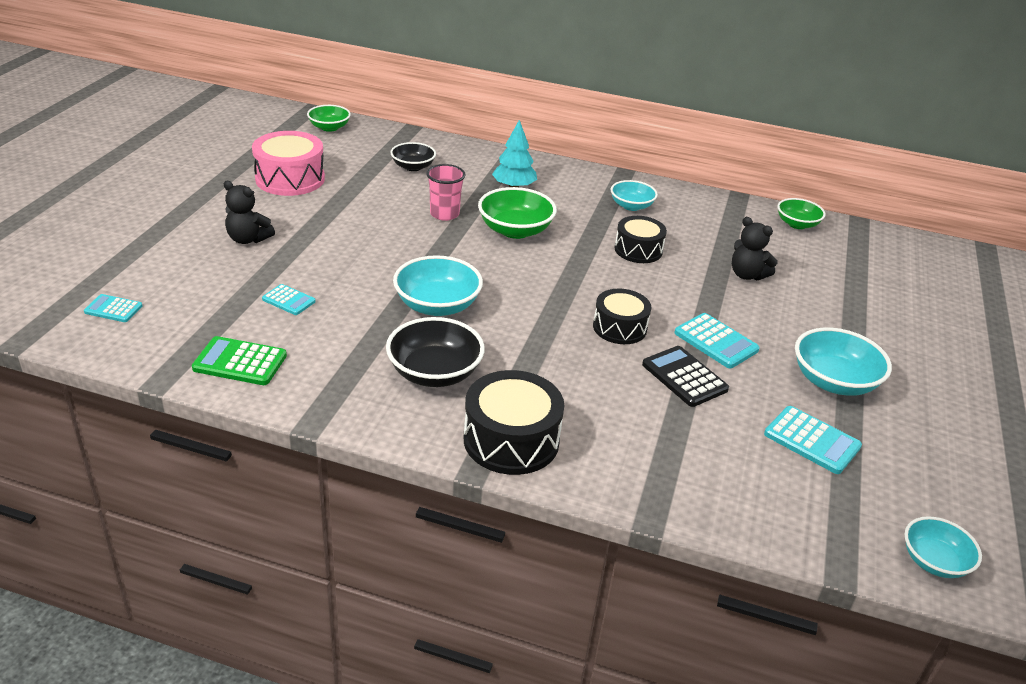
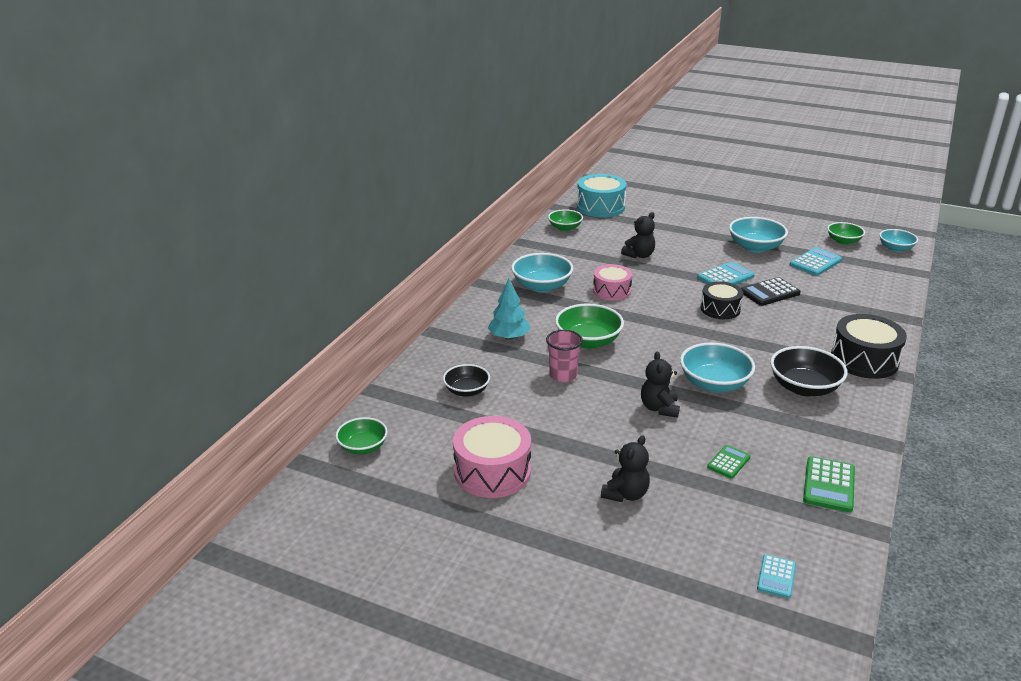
camera: 80 degrees left, 5 degrees down
(288, 300) = (728, 462): turquoise calculator -> green calculator
(386, 266) = (659, 408): none -> black teddy bear
(631, 206) = (542, 286): turquoise bowl -> turquoise bowl, size x1.57
(638, 250) = (611, 291): black drum -> pink drum
(883, 252) = (600, 207): none -> turquoise drum
(922, 491) = (843, 241): none -> green bowl

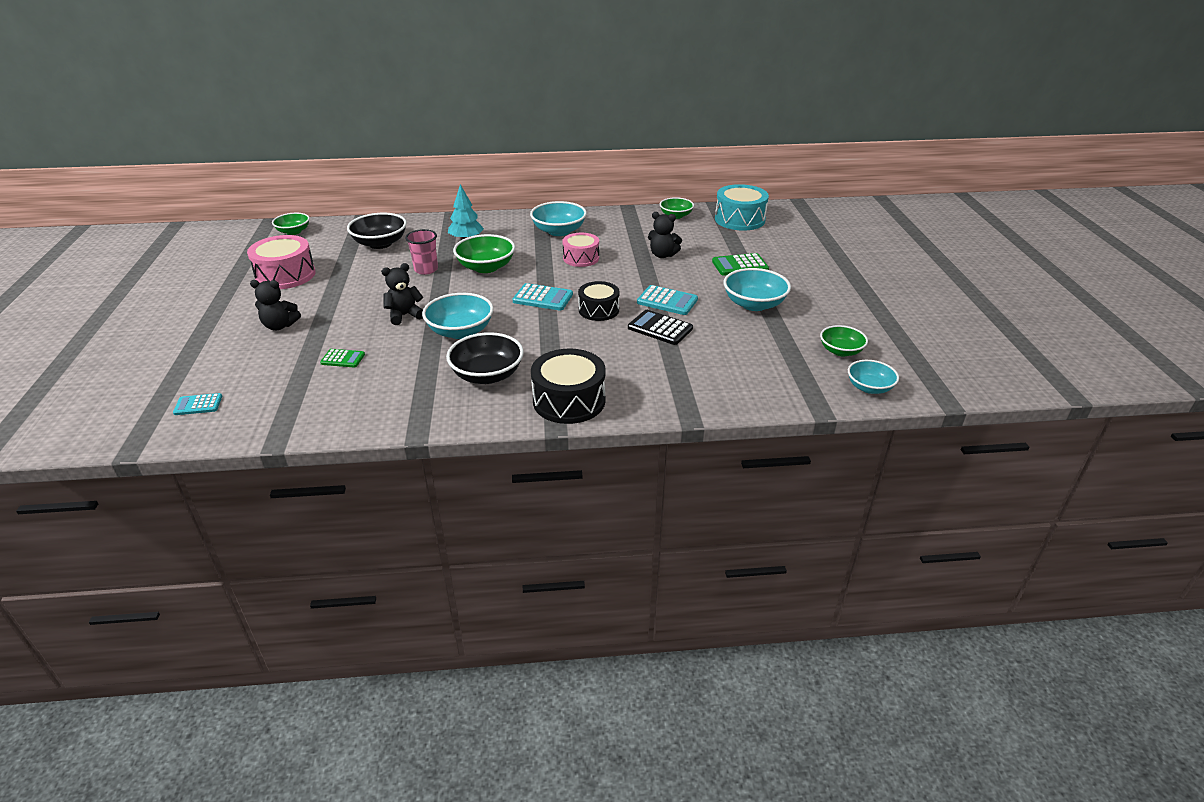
camera: 60 degrees right, 5 degrees up
(467, 391) = (380, 243): black bowl -> black bowl, size x1.57
(815, 262) = (761, 342): turquoise calculator -> turquoise calculator (543, 298)
(829, 485) = (332, 411): green calculator -> green calculator (740, 265)

